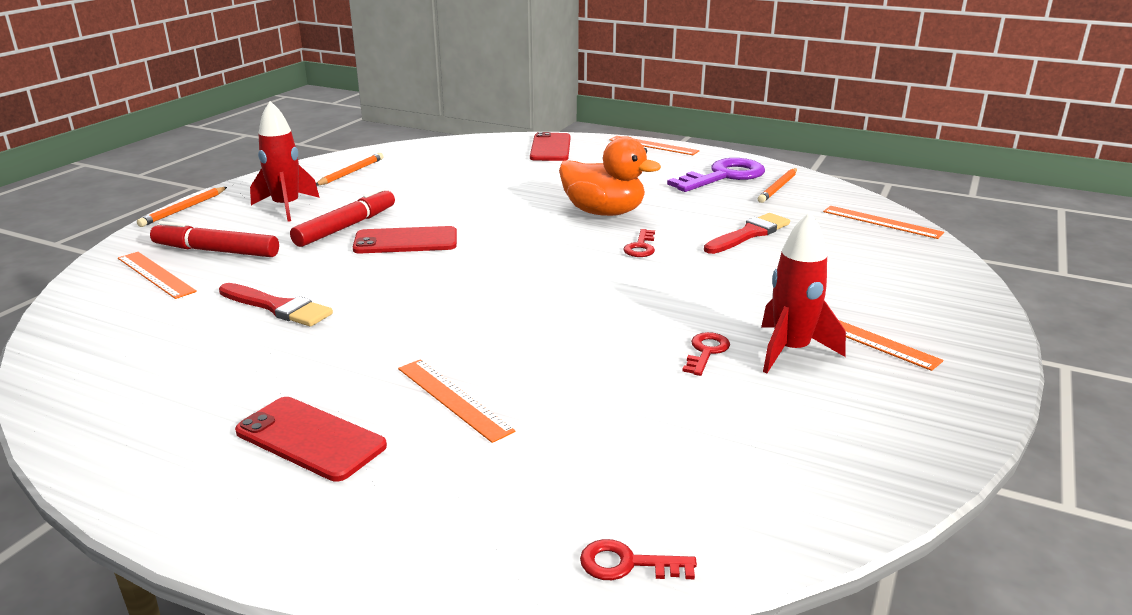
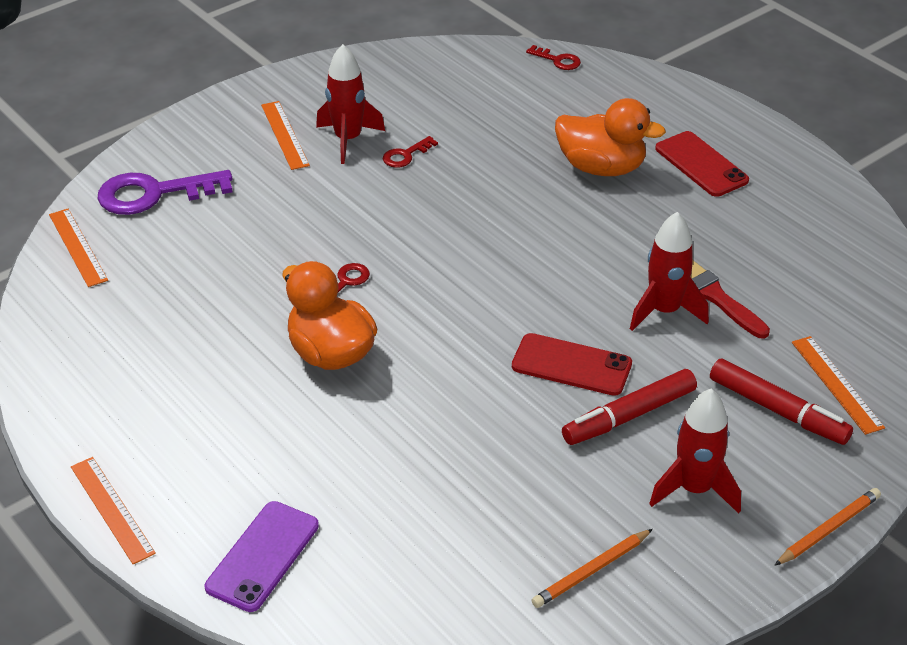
camera: 155 degrees left, 15 degrees up
(331, 287) = (664, 311): none -> red rocket
(454, 398) = (601, 168): orange ruler -> orange duck
(550, 148) = (262, 556): red phone -> purple phone
(724, 176) = (119, 387): purple key -> purple key (153, 194)
(749, 234) = (224, 269): red brush -> none
(778, 188) = (91, 340): orange pencil -> none

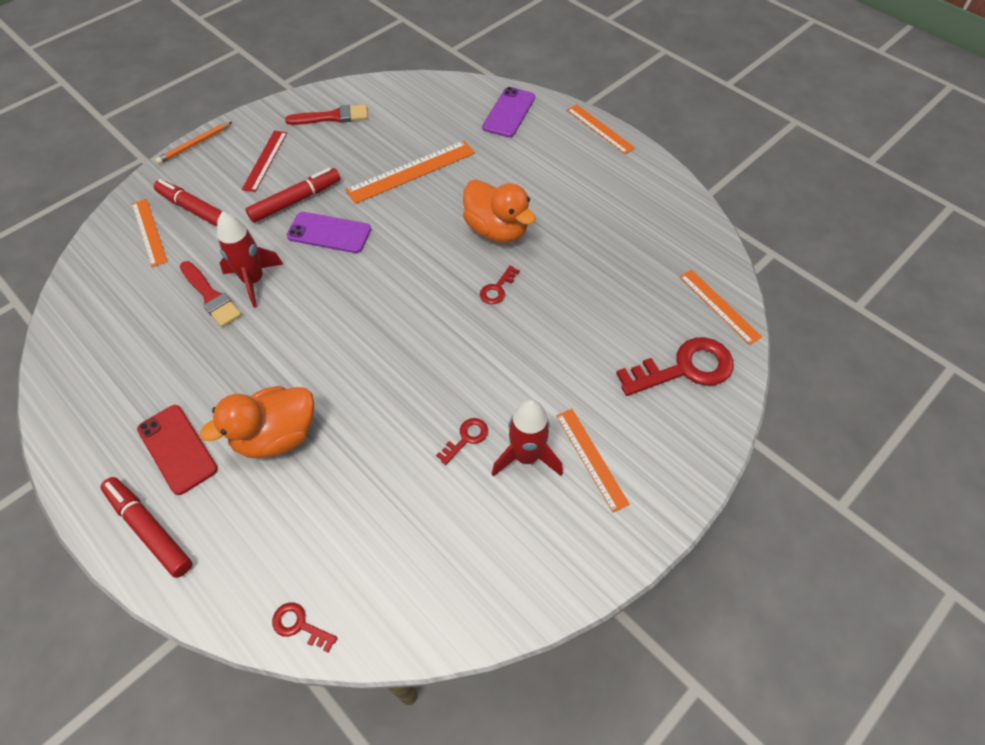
camera: 175 degrees right, 15 degrees up
(153, 194) = (685, 368): purple key -> red key
(449, 452) = (411, 171): none -> orange ruler
(571, 365) = (329, 233): red phone -> purple phone
(591, 571) = (332, 117): orange pencil -> red brush
(601, 168) = (276, 436): orange duck -> orange duck turned 45 degrees counterclockwise
(694, 489) = (265, 160): red rocket -> red ruler
(705, 115) = (149, 529): none -> red marker

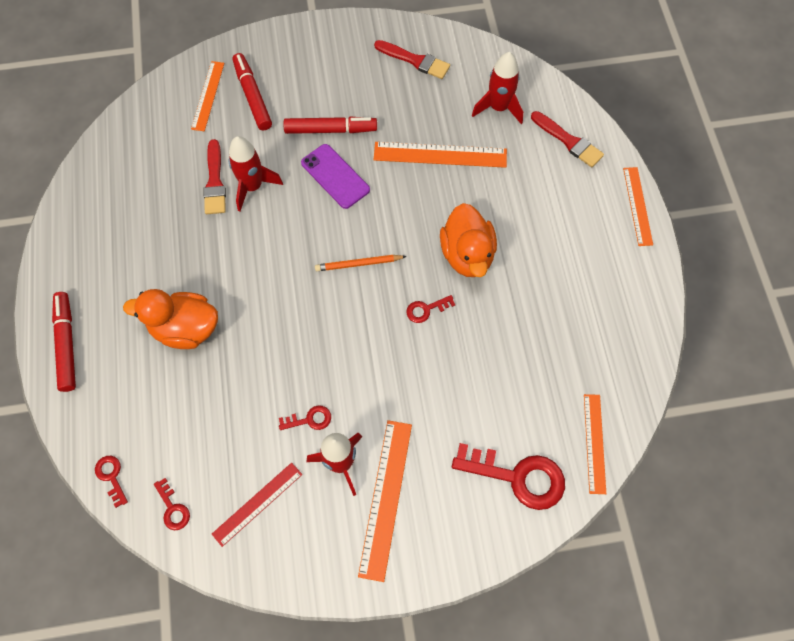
camera: 35 degrees right, 10 degrees up
(177, 449) = (118, 295): red phone -> none
(194, 145) = (290, 28): orange pencil -> orange pencil (358, 264)
(265, 160) = (333, 76): red ruler -> red ruler (257, 504)
(392, 610) = (173, 508): none -> red key
(432, 117) = (498, 108): none -> red rocket
(509, 112) = (568, 141): purple phone -> red brush
(591, 458) = (385, 498): orange ruler -> orange ruler, size x1.52

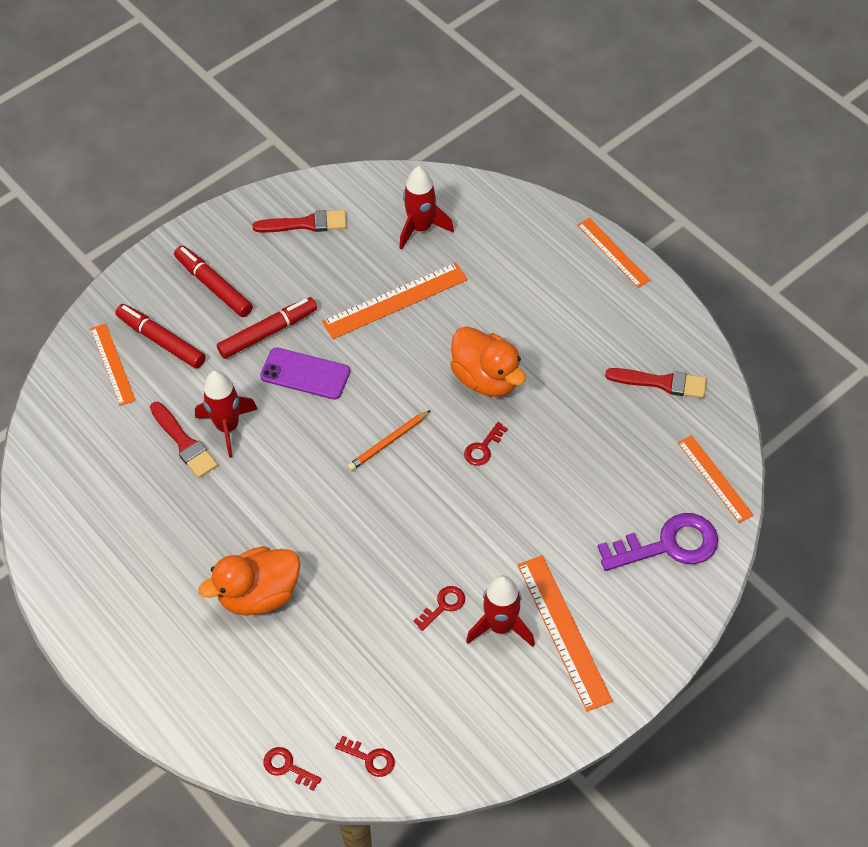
camera: 30 degrees left, 10 degrees down
(67, 344) = (146, 676): red marker -> red marker (214, 286)
(257, 504) = (448, 706): red ruler -> none
(518, 477) = (668, 545): red key -> purple key
(568, 141) = (509, 226): red brush -> red brush (661, 383)

